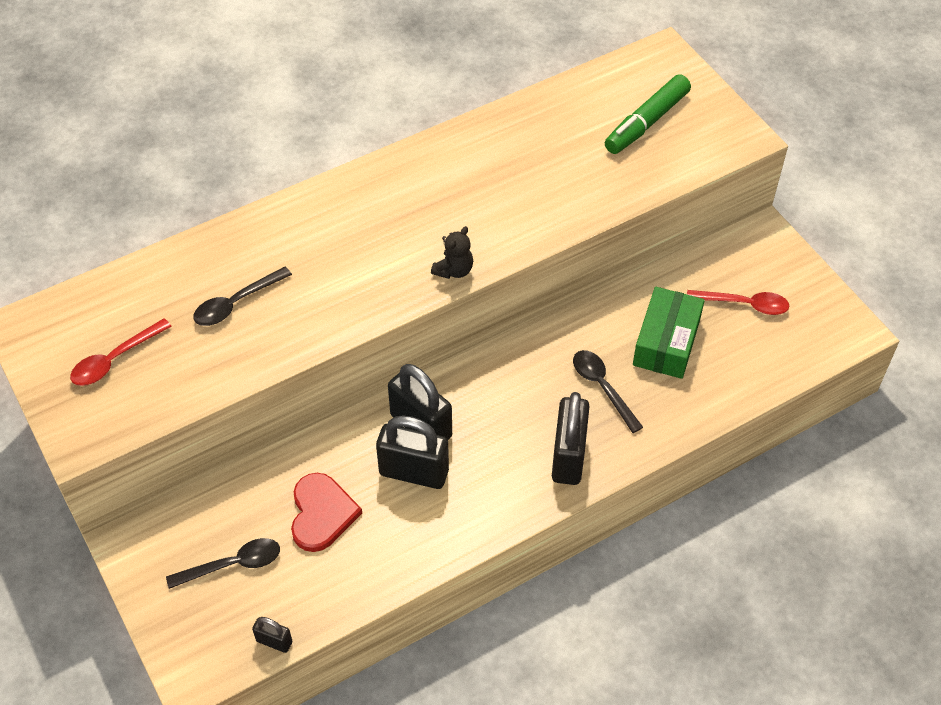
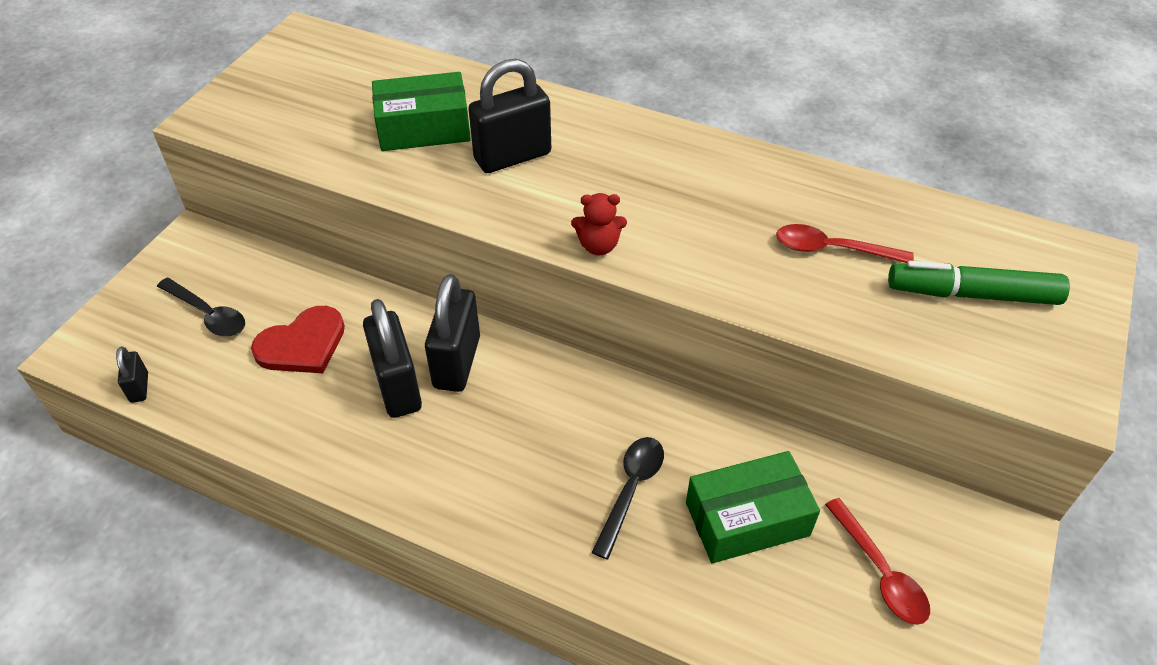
camera: 55 degrees right, 5 degrees down
(115, 360) = (304, 94): red spoon -> red spoon (832, 249)
(236, 303) = (424, 128): black spoon -> green box
(454, 270) = (598, 246): black teddy bear -> red teddy bear
(568, 457) = (513, 508): black padlock -> black padlock (512, 156)

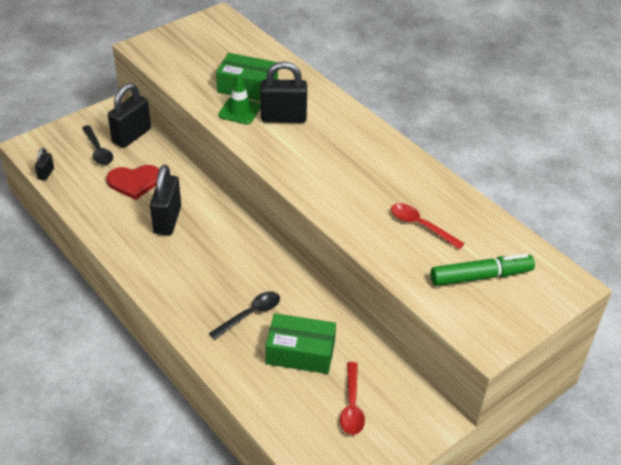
camera: 25 degrees right, 5 degrees down
(438, 168) = (239, 111): none -> green traffic cone
(457, 362) = (205, 220): black padlock -> black padlock (132, 136)
(598, 246) = (294, 178): red teddy bear -> none
(972, 294) = (481, 276): green marker -> green marker turned 135 degrees clockwise

